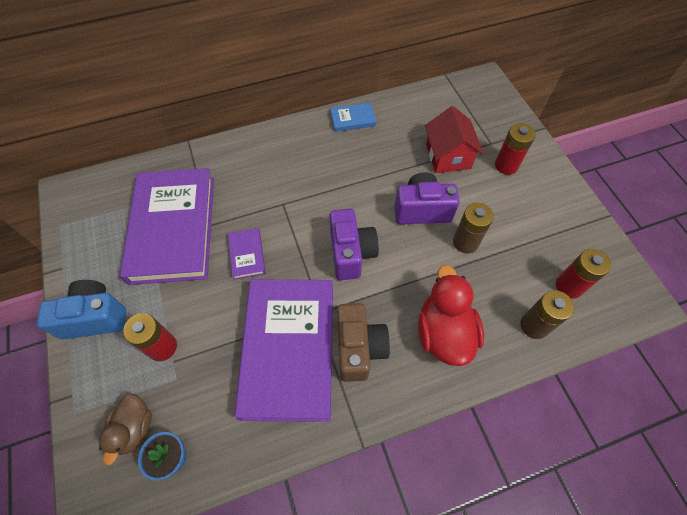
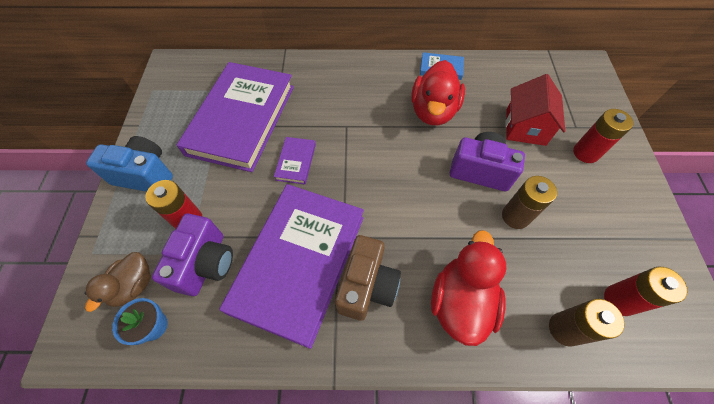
camera: 20 degrees right, 0 degrees up
(351, 253) = (393, 191): purple camera -> purple camera (206, 264)
(360, 165) = (433, 111): none -> red duck

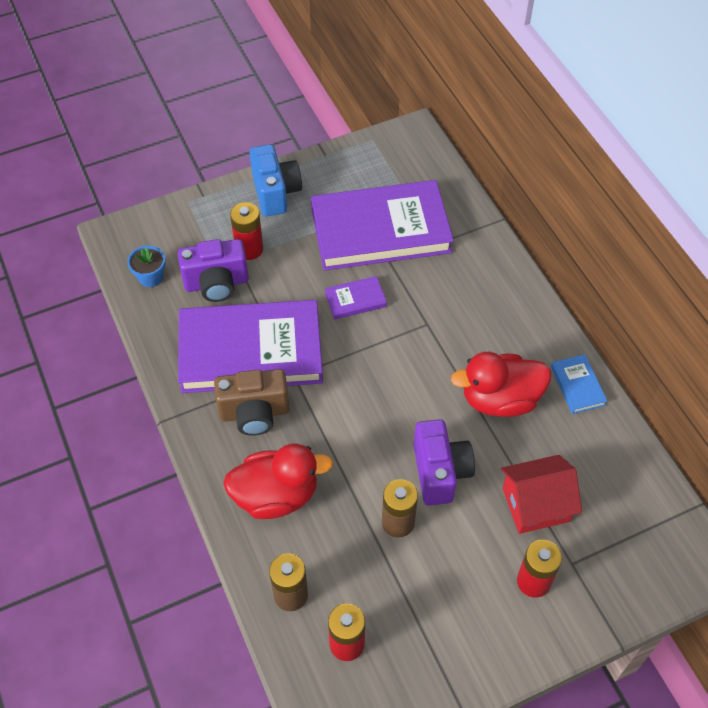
camera: 65 degrees right, 5 degrees down
(134, 285) = (175, 246): brown duck -> none

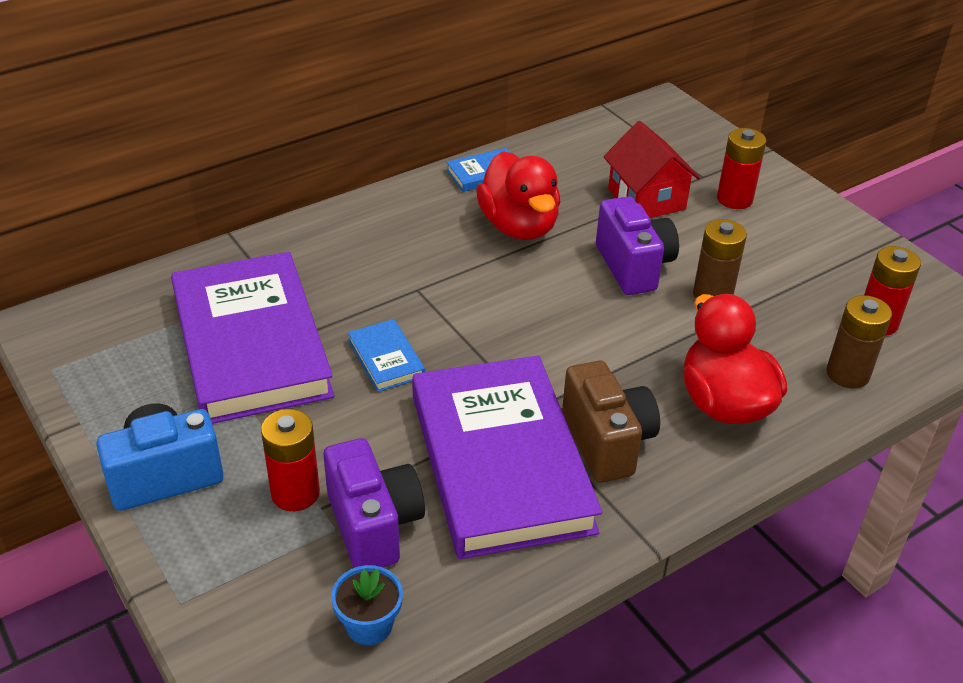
camera: 100 degrees left, 15 degrees down
(355, 300) = (386, 359): purple book -> blue book
(440, 472) = (633, 267): purple camera -> purple camera turned 90 degrees clockwise

